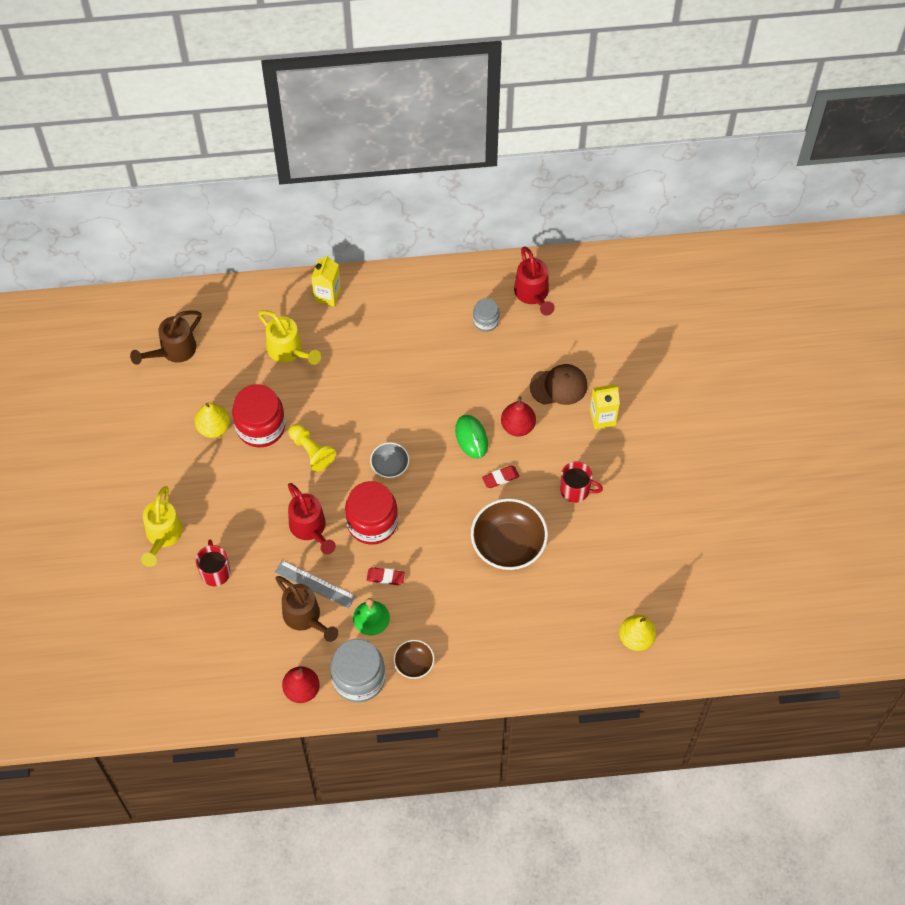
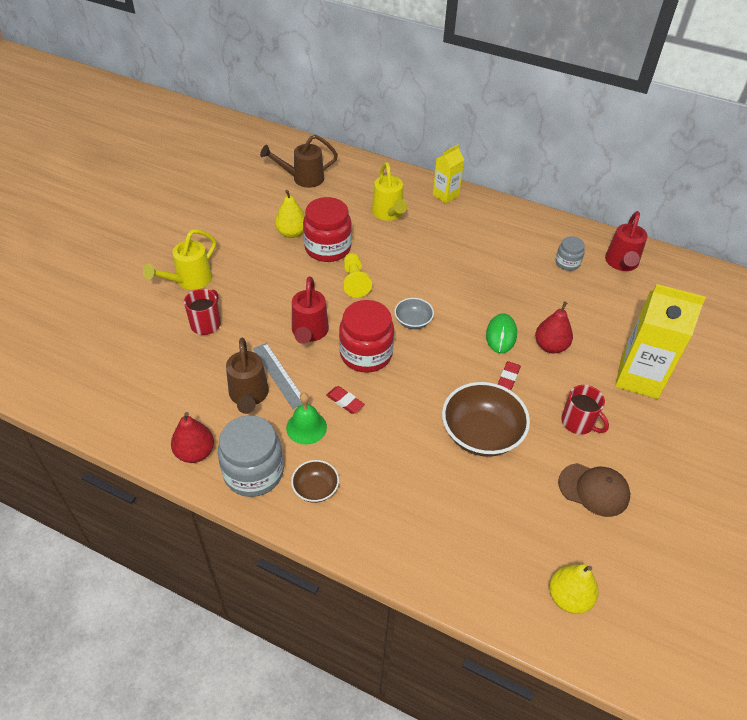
camera: 30 degrees right, 15 degrees down
(500, 478) = (508, 377): red eraser -> red eraser turned 75 degrees counterclockwise
(559, 386) = (608, 335): brown cap -> brown cap (594, 489)
(602, 418) = (639, 377): yellow carton -> yellow carton, size x1.78

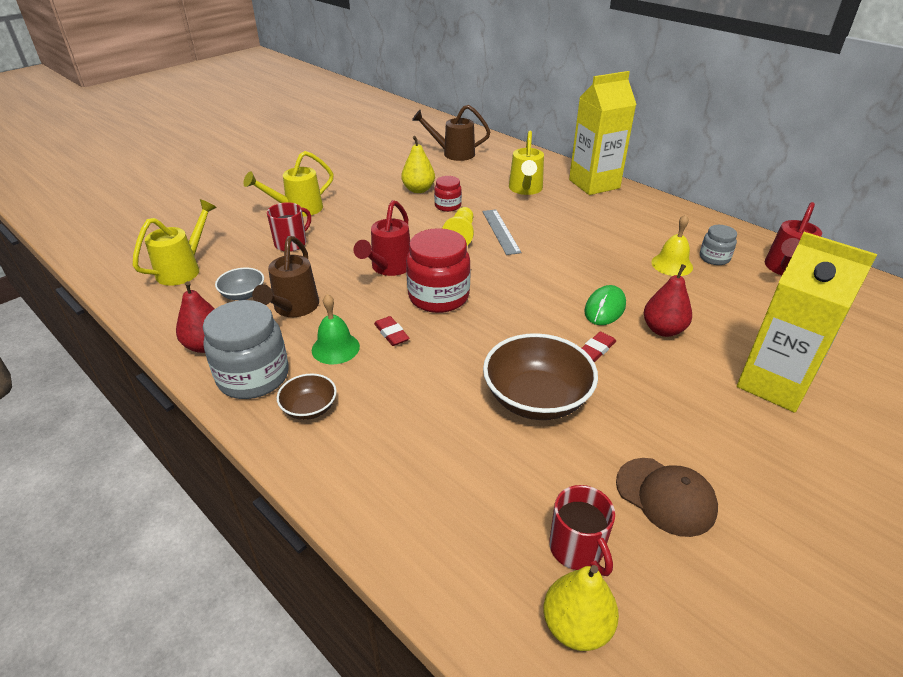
camera: 20 degrees right, 10 degrees down
(121, 377) = (183, 269): none -> yellow watering can
(279, 375) = (336, 297): grey ruler -> grey ruler (501, 231)
(328, 248) = (448, 206): red jar -> red jar, size x0.53
(413, 321) = (506, 278): grey bowl -> grey bowl (243, 294)
(445, 195) = (594, 184): yellow carton -> yellow carton, size x1.78
(537, 277) = (672, 264): none -> yellow bell
(578, 422) = (671, 414): red mug -> red mug (577, 548)

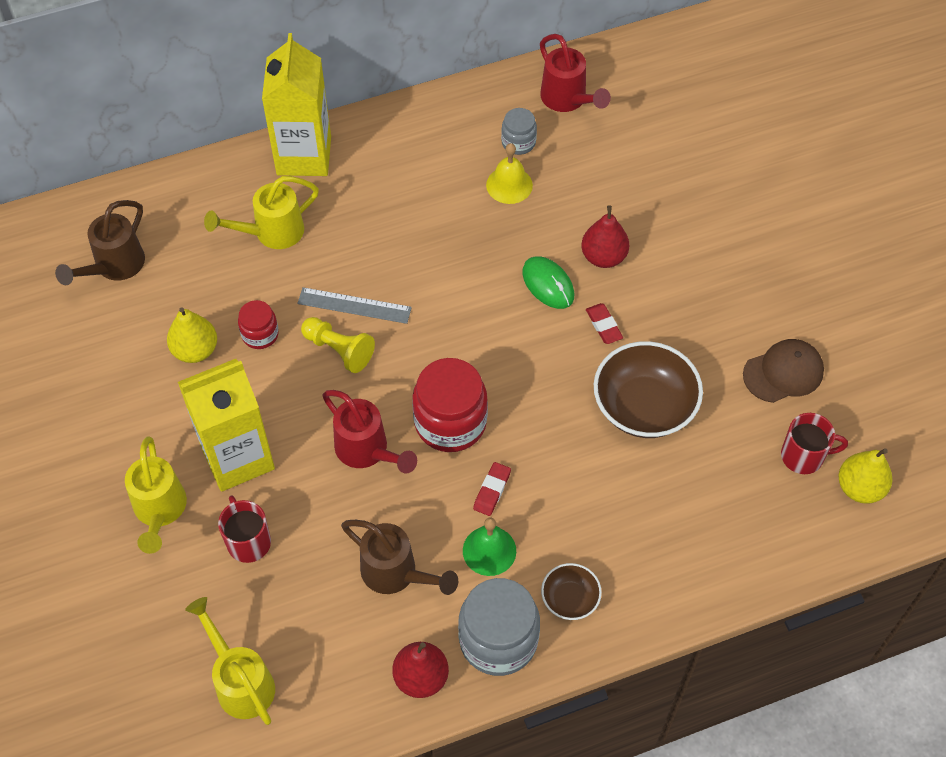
camera: 65 degrees left, 20 degrees up
(243, 294) = (338, 621): grey bowl -> none
(391, 334) = (492, 490): red eraser -> red eraser turned 60 degrees counterclockwise
(525, 189) = (271, 233): yellow watering can -> yellow watering can turned 120 degrees clockwise
(774, 384) = (708, 223): yellow carton -> yellow carton (237, 457)

